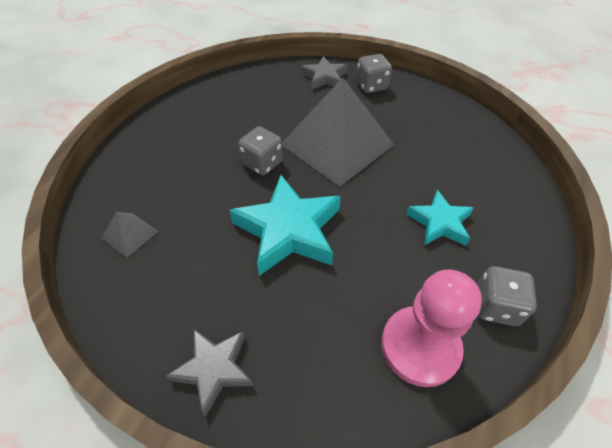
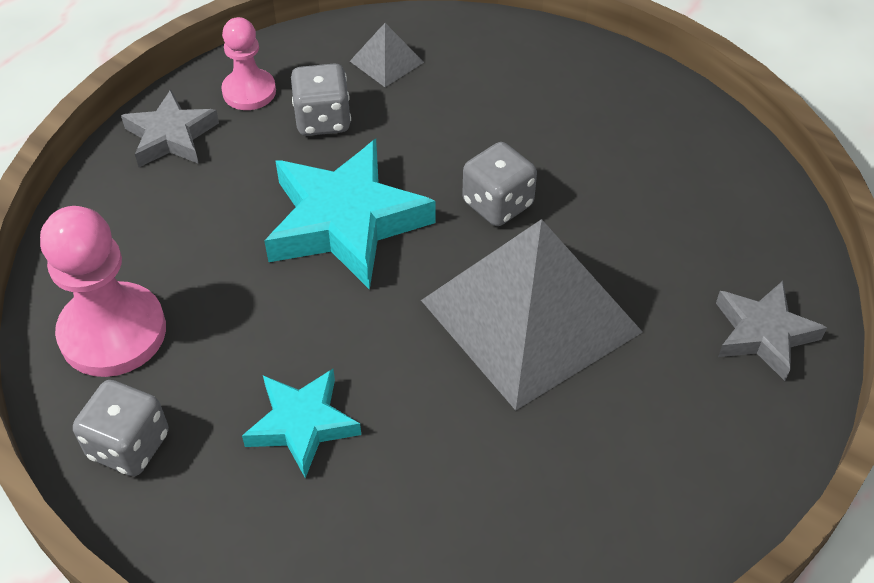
camera: 100 degrees right, 0 degrees up
(158, 320) = (249, 91): none -> pink pawn
(371, 86) = (726, 419): grey dice -> grey dice (323, 120)

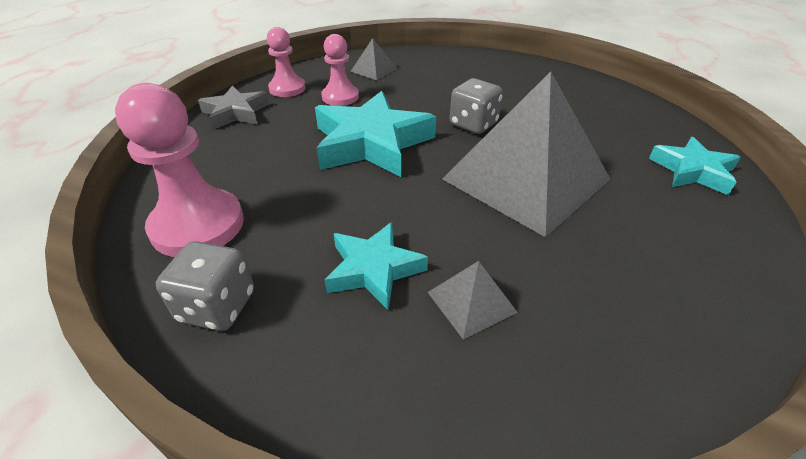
camera: 10 degrees left, 10 degrees down
(323, 120) = (340, 97): grey dice -> pink pawn
(397, 482) = (471, 302): none -> grey pyramid
(763, 334) = (692, 171): grey star -> turquoise star

